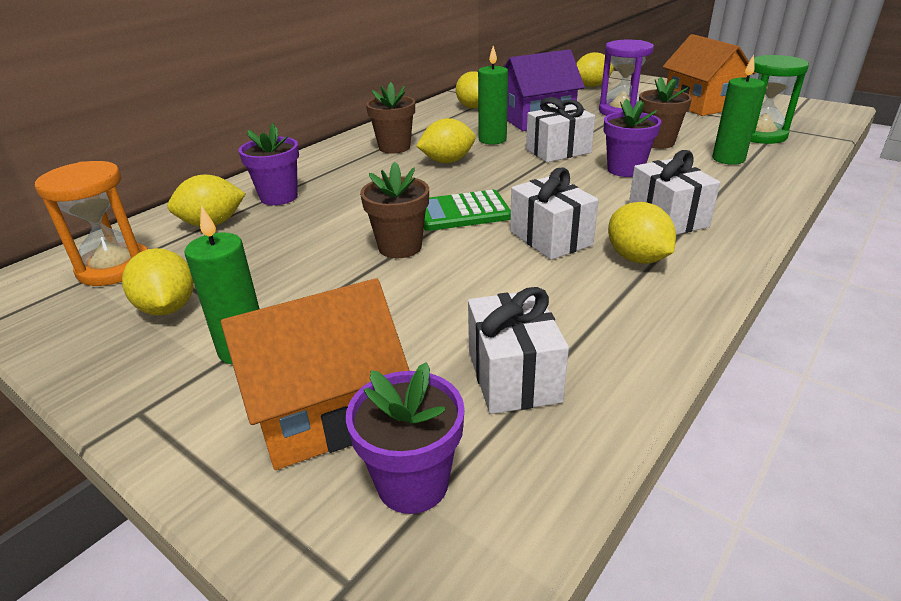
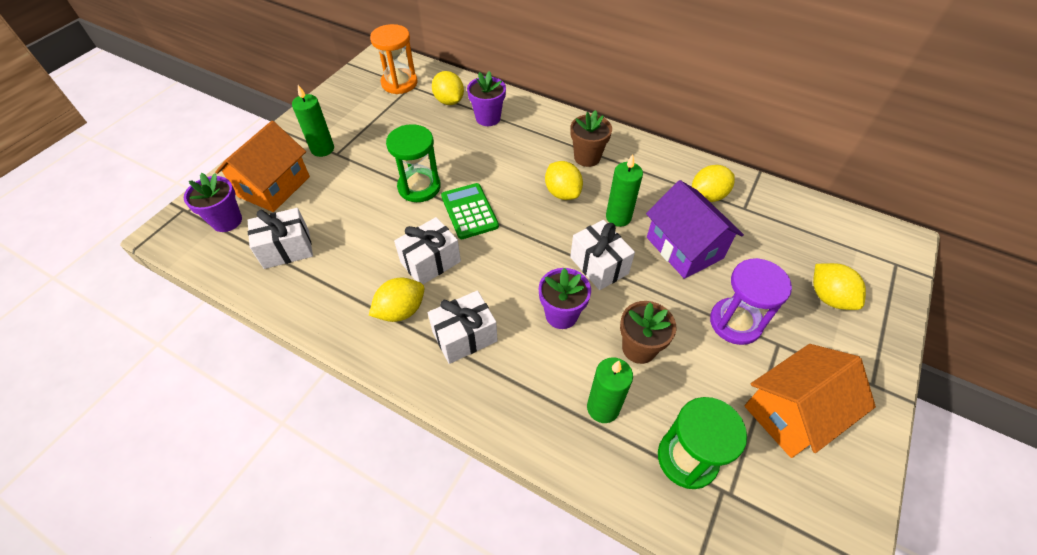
camera: 80 degrees right, 20 degrees up
(168, 308) = (360, 114): yellow lemon -> none
(326, 411) = (274, 186): orange house -> orange house turned 60 degrees clockwise
(400, 247) = (419, 187): brown flower pot -> green hourglass

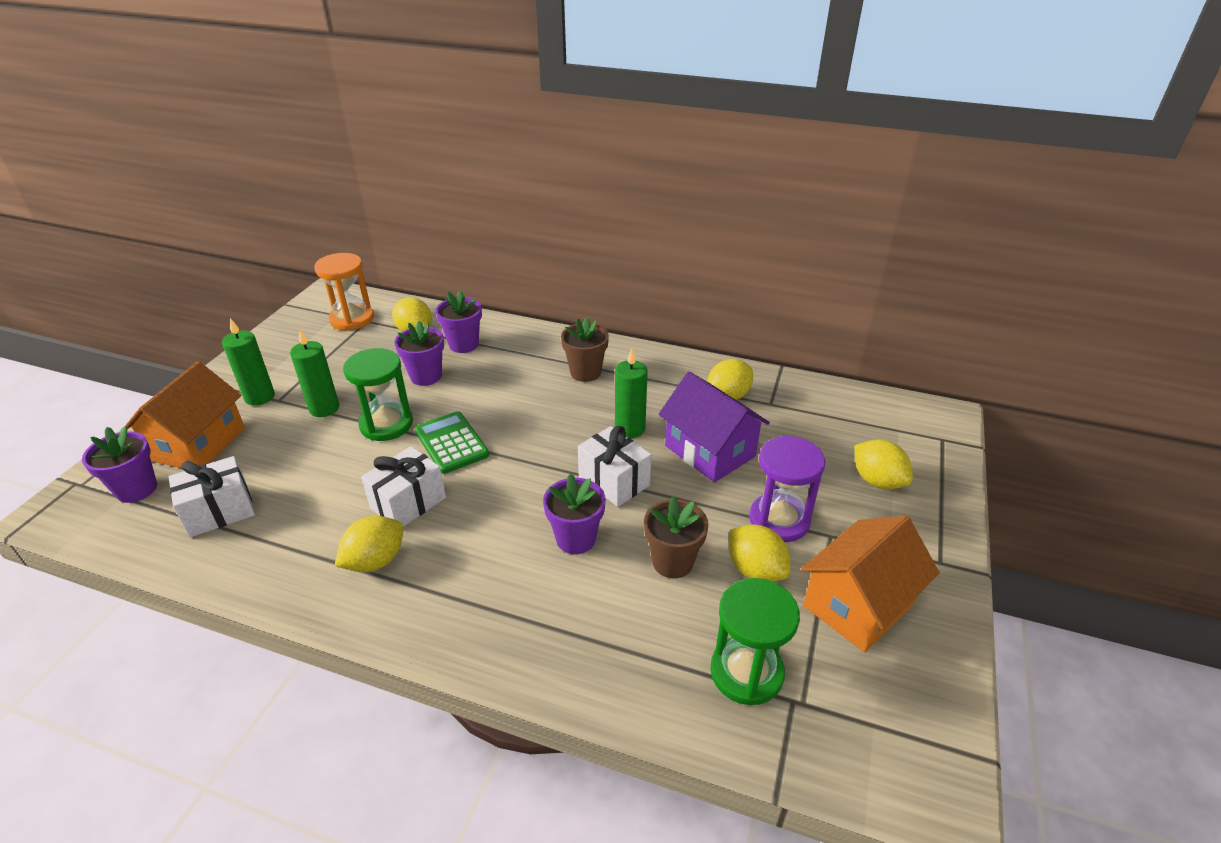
camera: 10 degrees left, 15 degrees down
(454, 145) = (426, 376): none -> purple flower pot
(464, 336) = (459, 578): white gift -> none
(562, 193) = (561, 411): yellow lemon -> yellow lemon (755, 570)
(603, 408) = (639, 632): green candle -> green candle (324, 408)

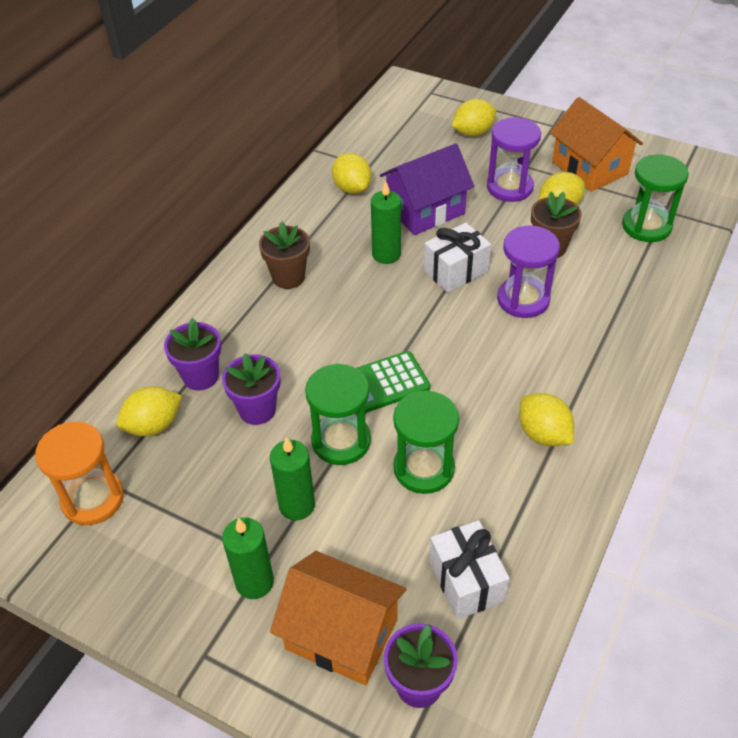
camera: 80 degrees left, 10 degrees up
(347, 476) = (424, 468): none -> green hourglass
(408, 502) = (469, 414): white gift -> none
(576, 539) = (523, 299): purple flower pot -> purple hourglass

